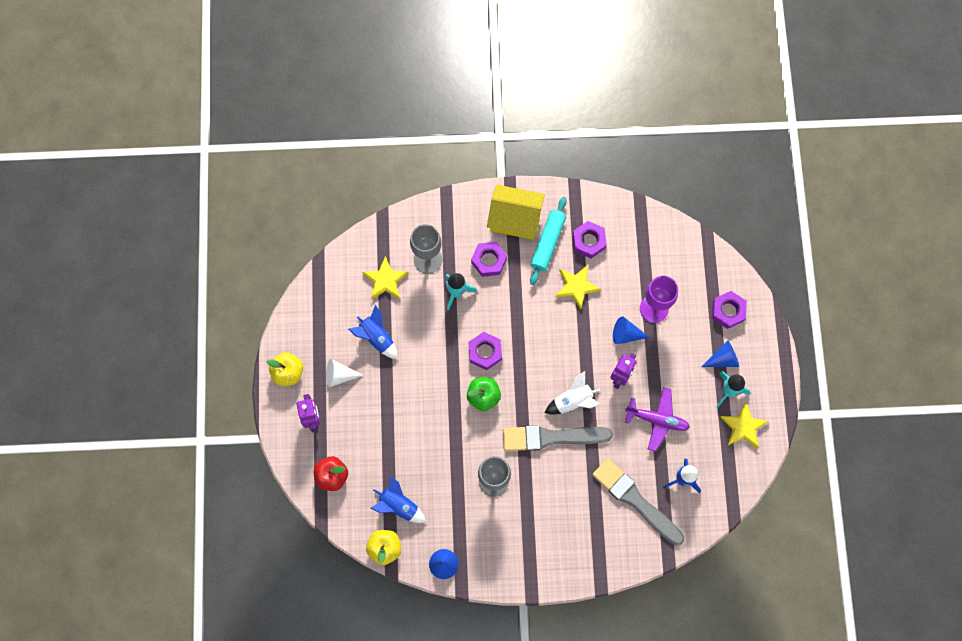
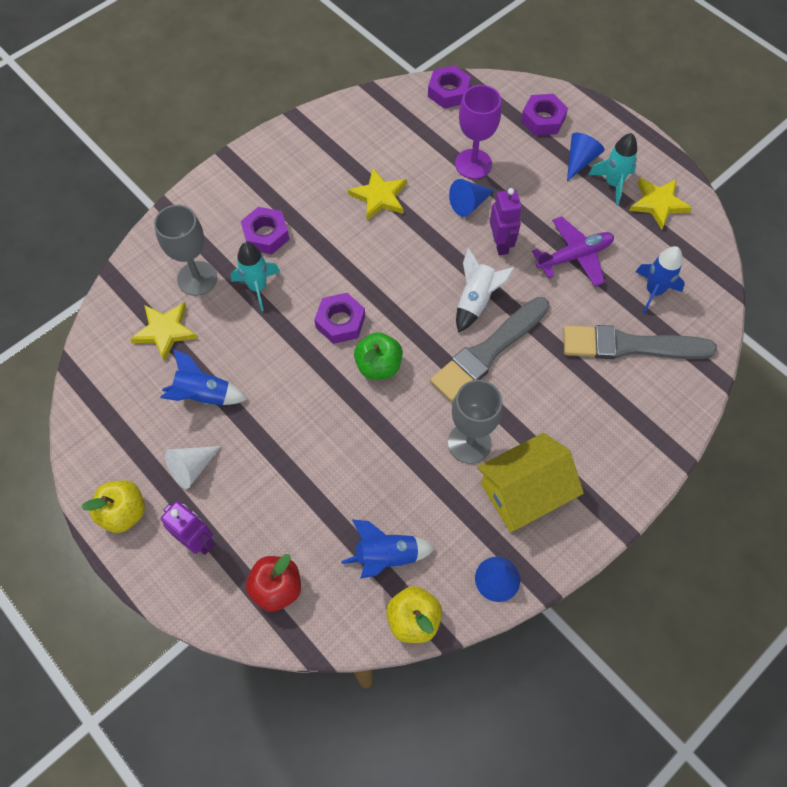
camera: 40 degrees left, 10 degrees down
(515, 218) = (259, 180): yellow house -> yellow house (524, 492)
(547, 243) = (313, 179): turquoise rolling pin -> none
(589, 241) = (354, 150): purple nut -> purple nut (448, 92)

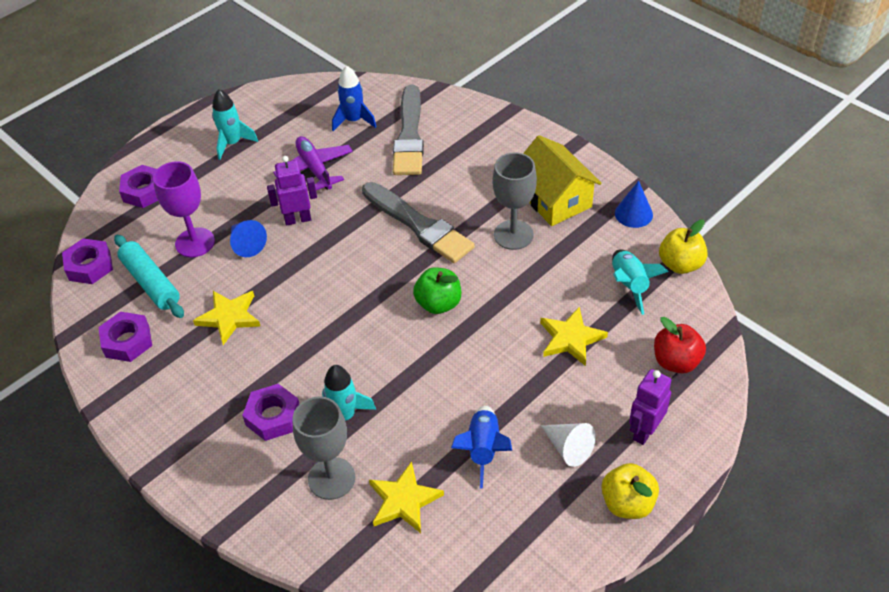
camera: 90 degrees left, 15 degrees down
(340, 322) = (388, 338): purple nut -> purple nut (127, 341)
(387, 556) = (629, 285): blue rocket -> turquoise rocket
(425, 136) = (151, 282): none -> turquoise rolling pin
(476, 301) = (363, 235): white rocket -> none
(580, 161) = (202, 165): blue cone -> none
(658, 203) = (259, 115): yellow star -> yellow star (570, 338)

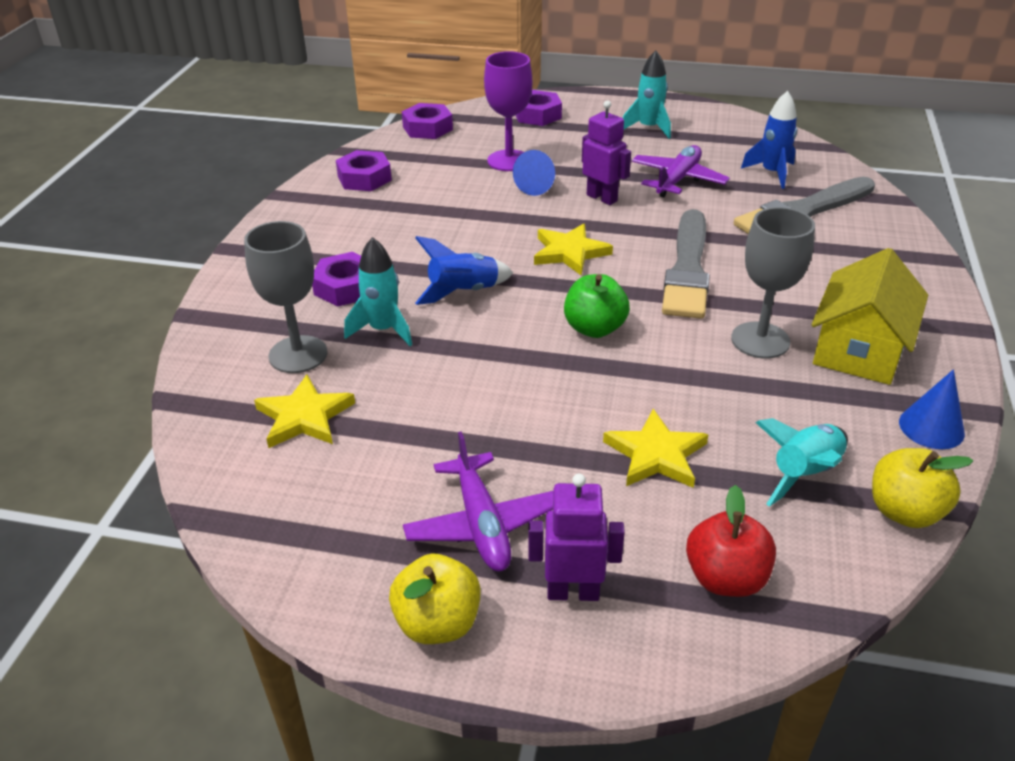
camera: 55 degrees right, 10 degrees down
(151, 282) = (440, 161): turquoise rolling pin -> none
(229, 317) = (442, 214): yellow star -> yellow star (570, 252)
(483, 449) = (420, 449): blue rocket -> blue rocket (464, 292)
(568, 448) = (482, 524): white cone -> purple plane

